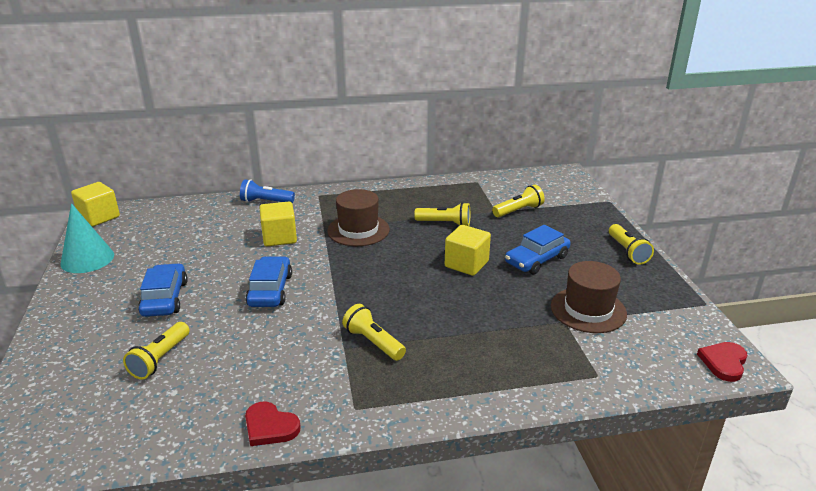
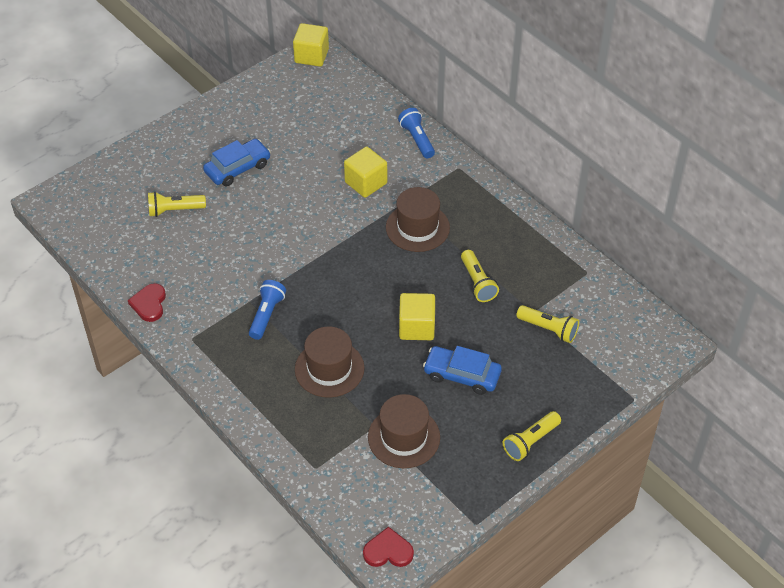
camera: 60 degrees right, 20 degrees up
(87, 259) = (253, 92): turquoise cone -> none
(270, 290) = (289, 220): blue car -> none
(373, 342) = (266, 315): yellow flashlight -> blue flashlight
(476, 325) = (329, 369): none -> brown hat

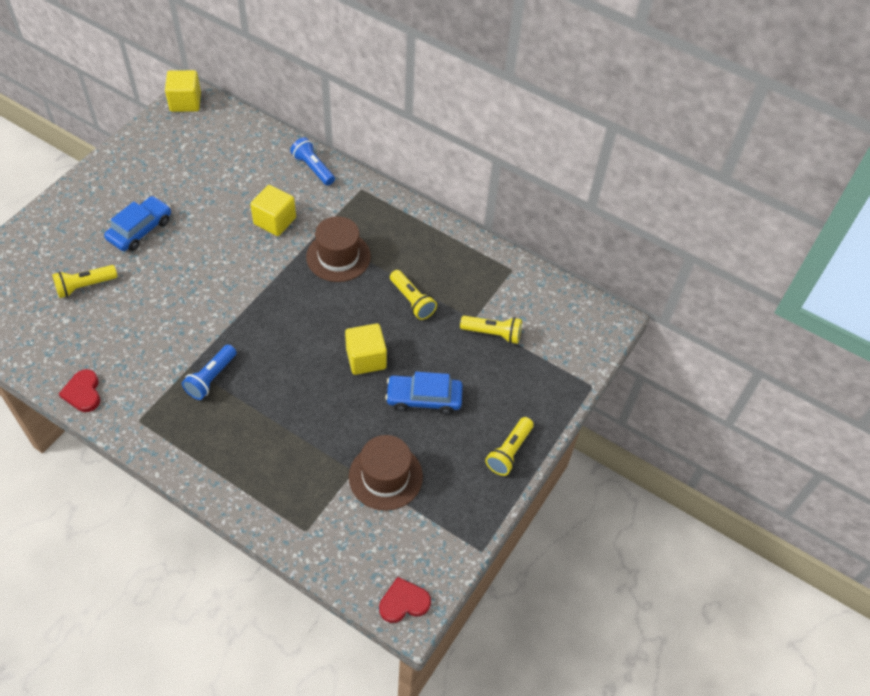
camera: 20 degrees left, 5 degrees up
(266, 315) = (211, 378): blue flashlight -> blue flashlight turned 150 degrees counterclockwise
(329, 369) = (291, 421): brown hat -> none

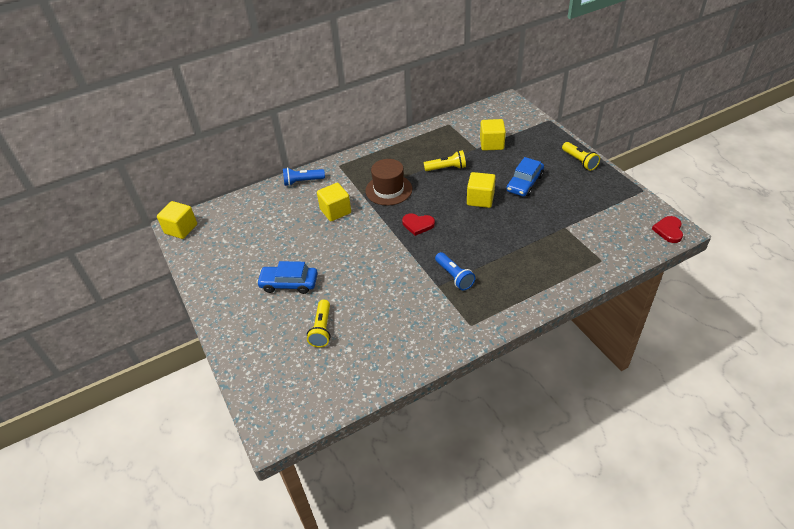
camera: 55 degrees left, 10 degrees down
(83, 392) = (427, 353): red heart -> red heart (418, 225)
(140, 230) = (289, 283): blue car -> blue car turned 60 degrees counterclockwise
(385, 476) = (575, 214): brown hat -> none
(493, 334) = (491, 144): yellow flashlight -> yellow cube

